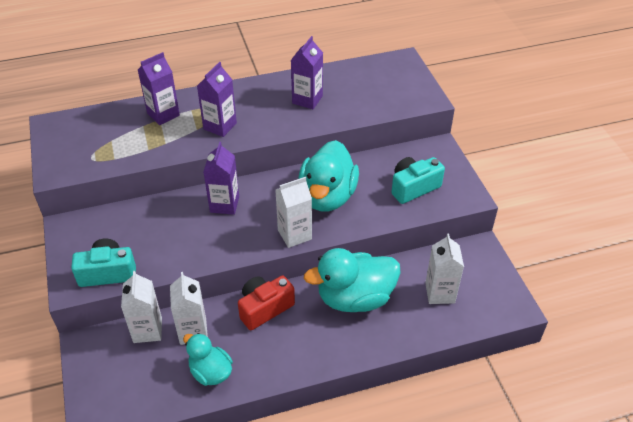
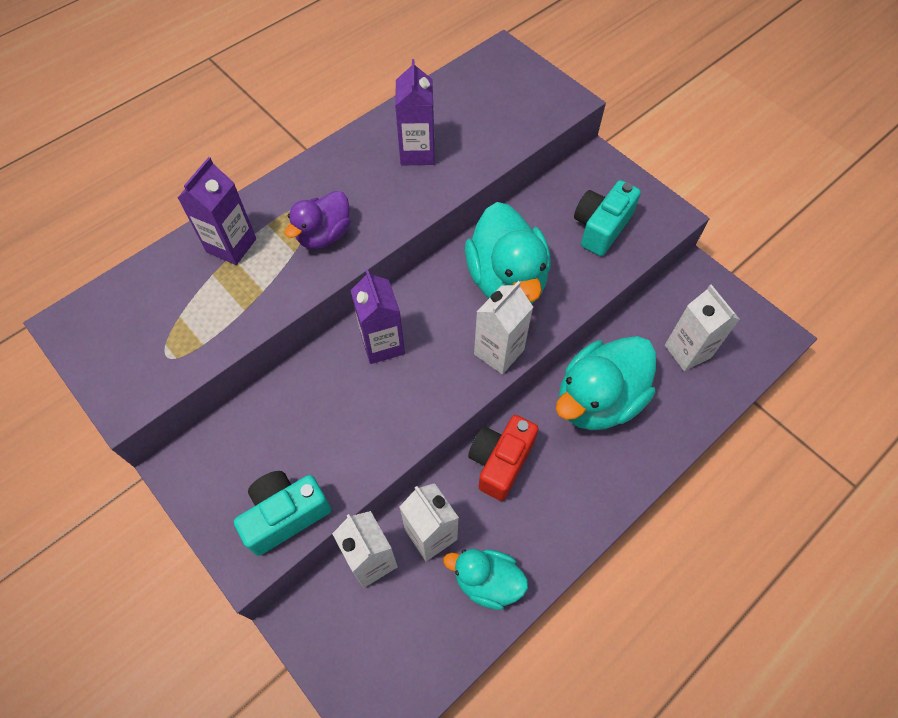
camera: 25 degrees left, 15 degrees up
(220, 126) = (324, 235): purple carton -> purple duck

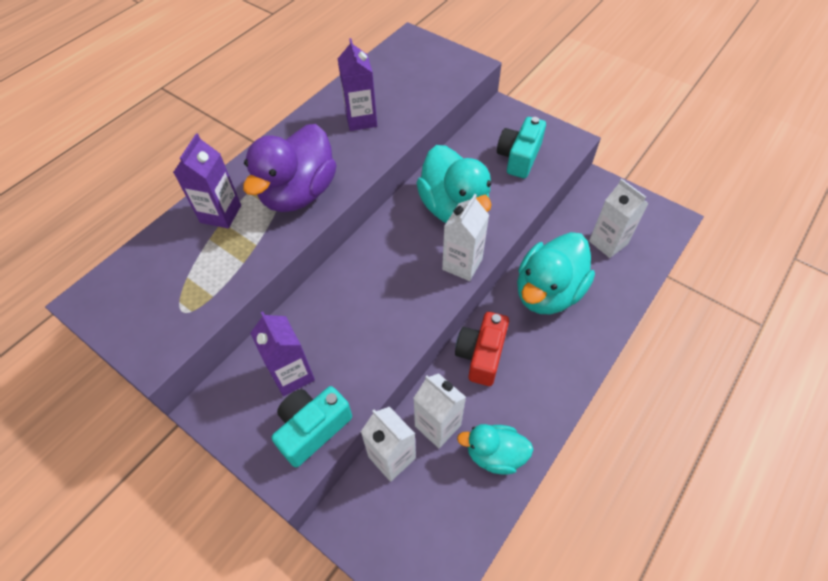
camera: 10 degrees left, 5 degrees down
(324, 235) = (299, 193): purple duck -> purple duck, size x1.71
(382, 344) = (364, 275): purple carton -> purple carton (292, 374)

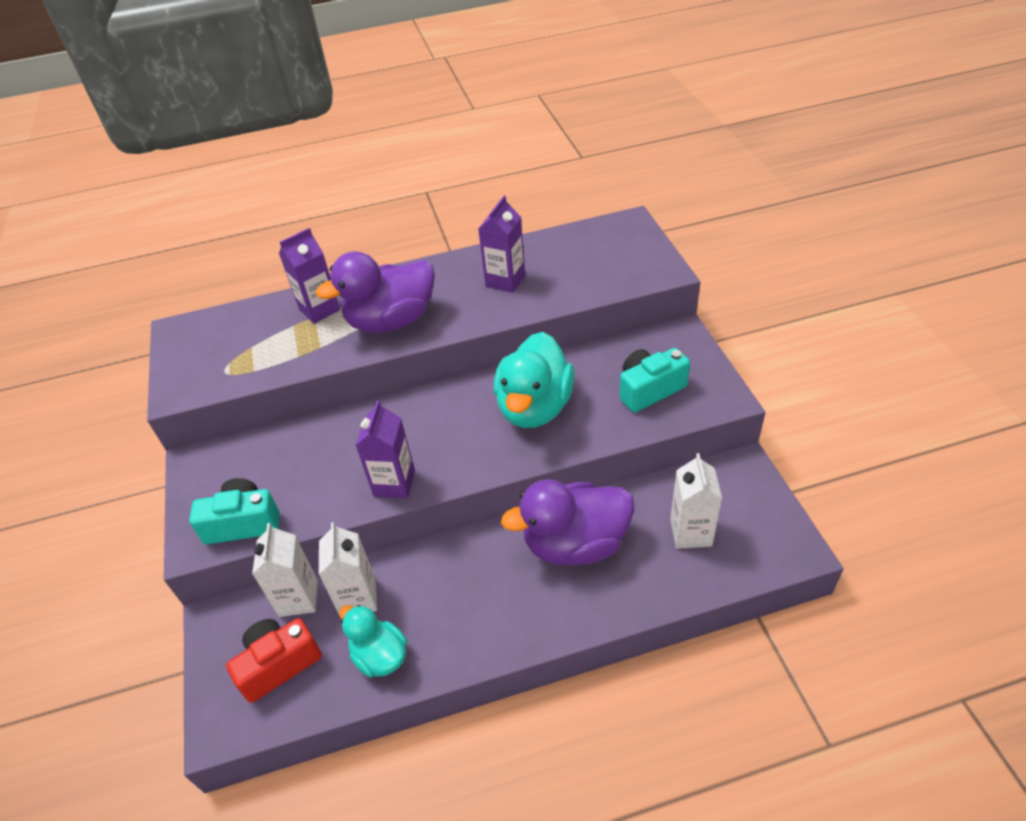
camera: 40 degrees right, 10 degrees down
(292, 374) = (269, 472): purple carton -> purple carton (394, 483)
(462, 264) = (491, 461): white carton -> none
(481, 355) = (453, 562): red camera -> red camera (278, 664)
(548, 292) = (575, 543): turquoise duck -> purple duck

